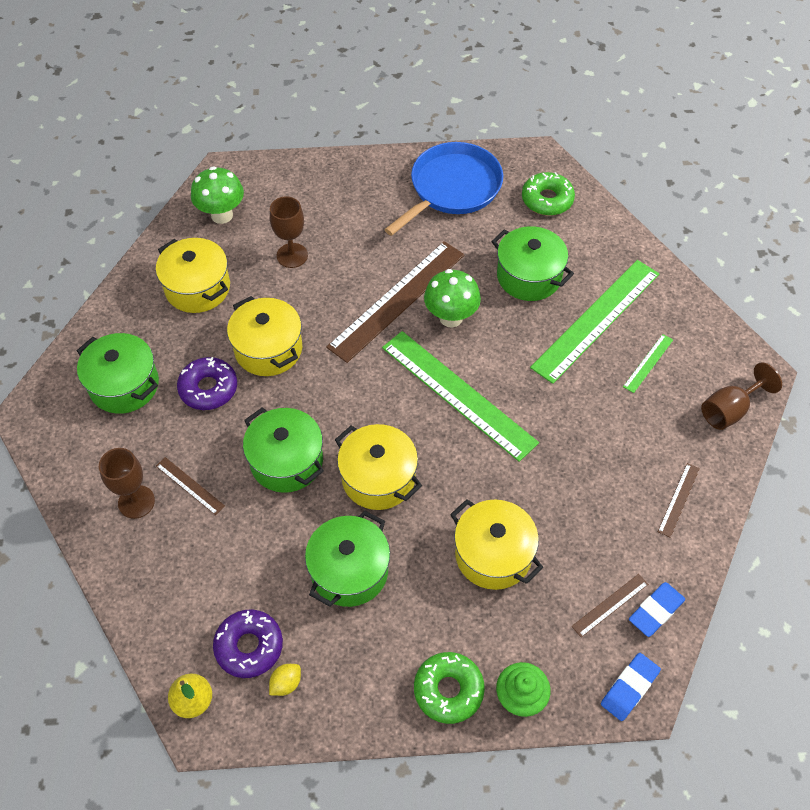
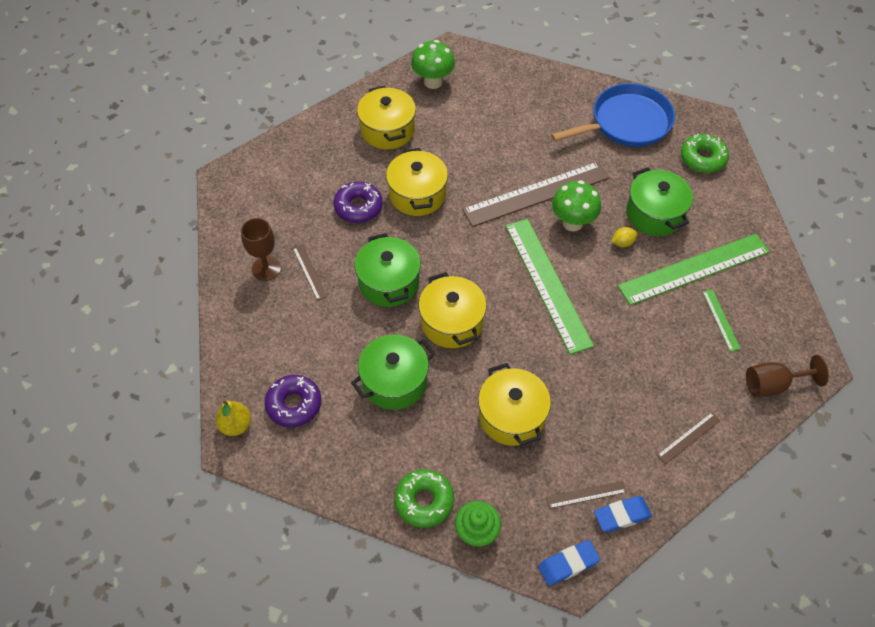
camera: 25 degrees right, 0 degrees up
(124, 385) = (299, 182): green pot -> none
(286, 683) = (307, 442): yellow lemon -> yellow lemon (622, 243)
(292, 255) = (471, 131): brown goblet -> none
(648, 363) = (721, 320): green ruler -> green ruler turned 75 degrees counterclockwise

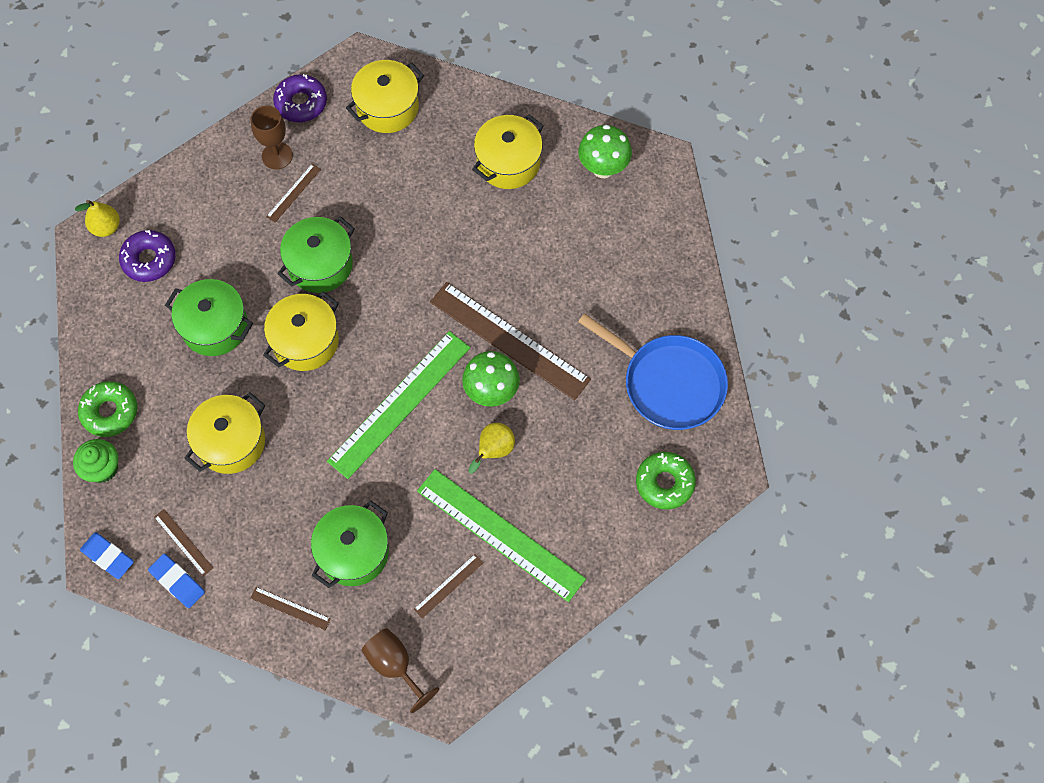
camera: 60 degrees right, 10 degrees up
(358, 207) = (394, 190): purple donut -> purple donut (301, 103)
(417, 194) = (441, 233): yellow pot -> yellow pot (387, 107)
(622, 243) = (493, 451): yellow lemon -> yellow pear
(654, 214) = (552, 466): green pot -> green pot (353, 552)
(721, 320) = (448, 585): green ruler -> brown ruler

